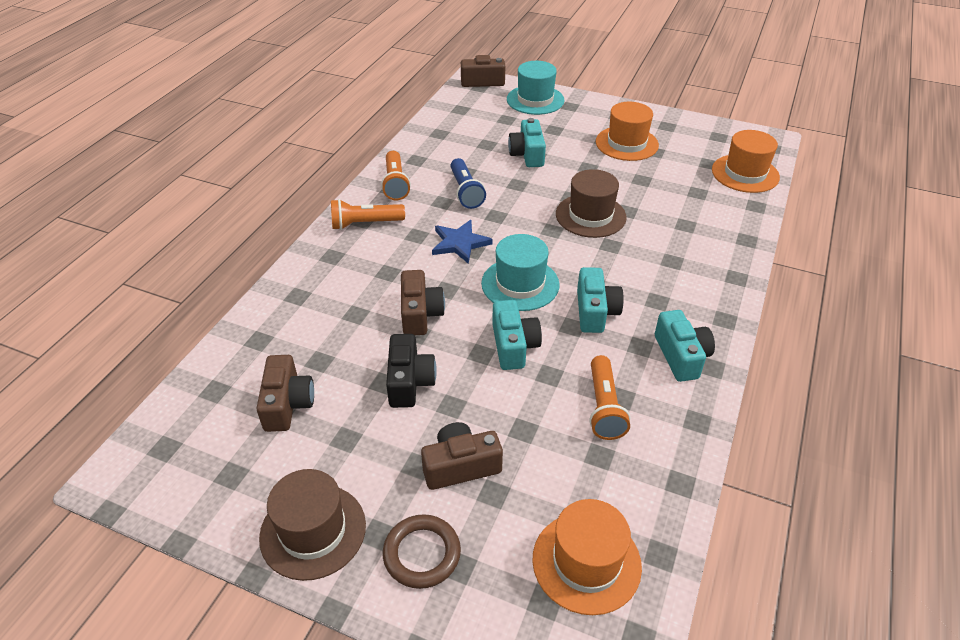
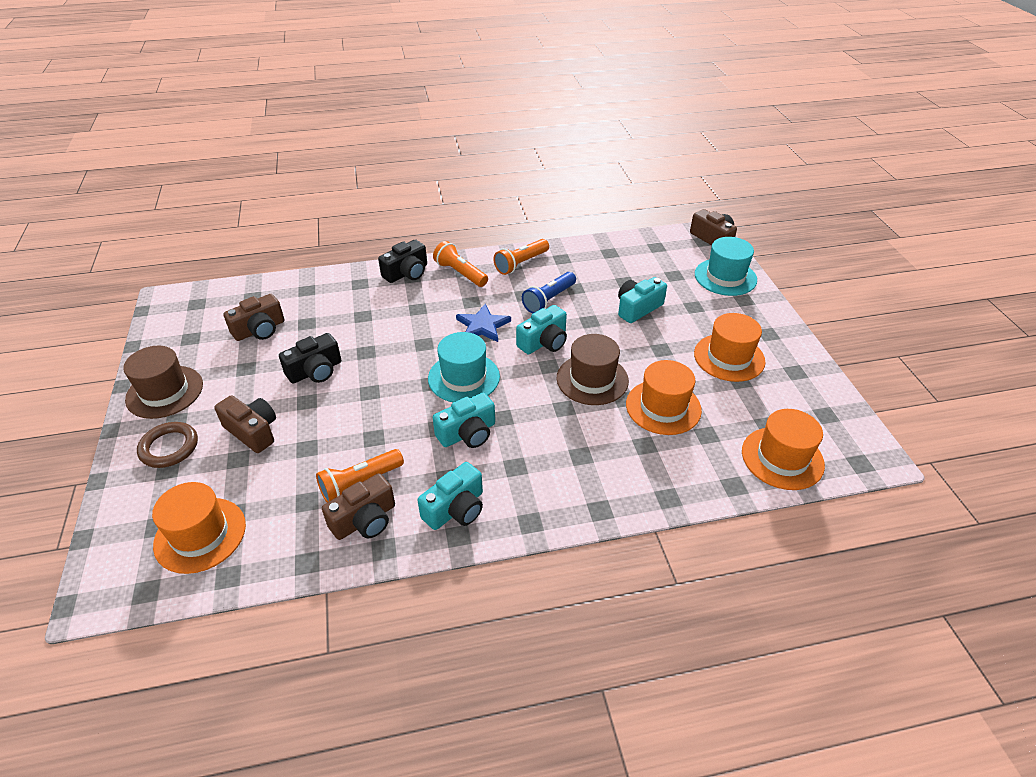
camera: 55 degrees right, 0 degrees up
(321, 256) = (407, 273): none -> black camera
(420, 314) = (387, 344): brown camera -> brown camera (365, 520)
(514, 346) = (390, 405): turquoise camera -> turquoise camera (544, 342)
(653, 197) = (663, 407): none -> orange hat

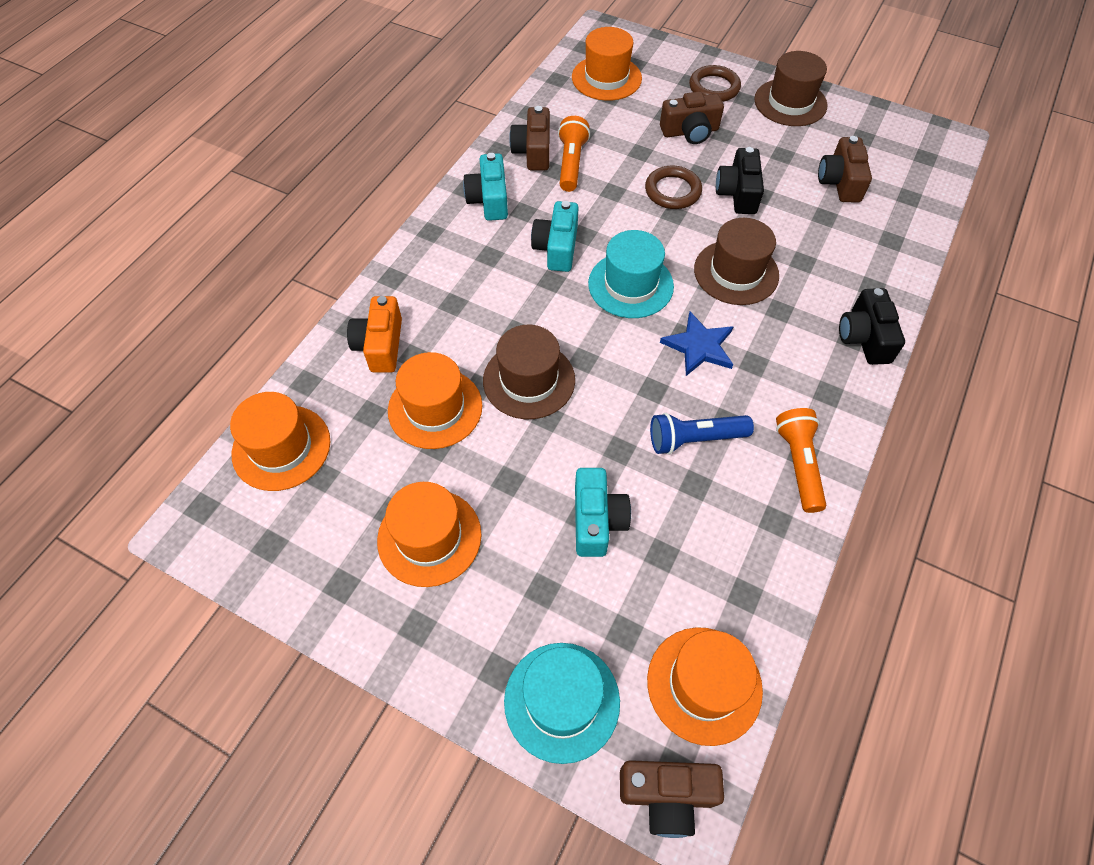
camera: 130 degrees right, 15 degrees up
(343, 405) = (672, 191): none -> brown ring
(402, 338) = (736, 272): none -> brown hat
(460, 273) = (824, 387): orange flashlight -> none
(544, 342) = (623, 381): turquoise camera -> none
(549, 300) = (694, 439): blue flashlight -> blue flashlight turned 90 degrees counterclockwise
(659, 468) = (380, 345): none -> orange camera
(662, 247) = (704, 684): none -> orange hat

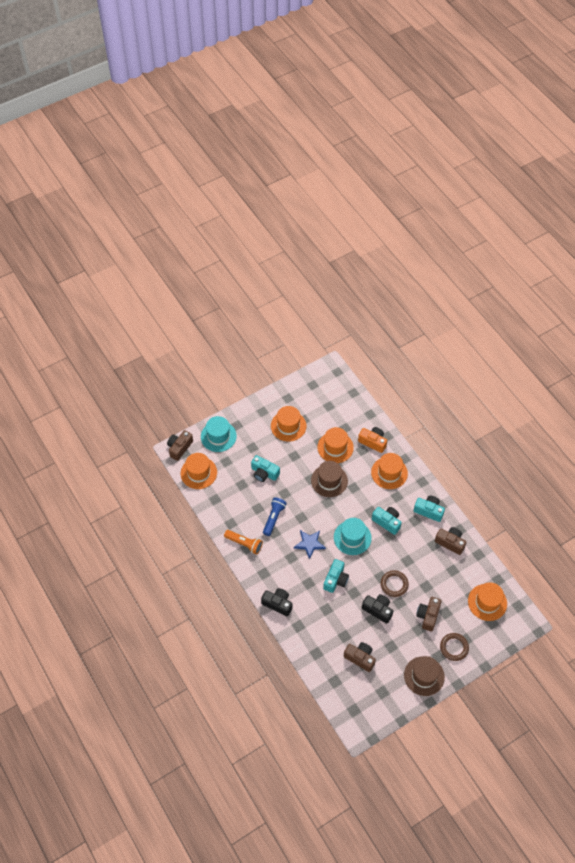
camera: 120 degrees right, 0 degrees up
(281, 447) = (346, 399): orange hat -> orange hat (389, 473)
(571, 163) = (434, 554): orange flashlight -> none
(736, 272) = (336, 579): brown hat -> turquoise camera

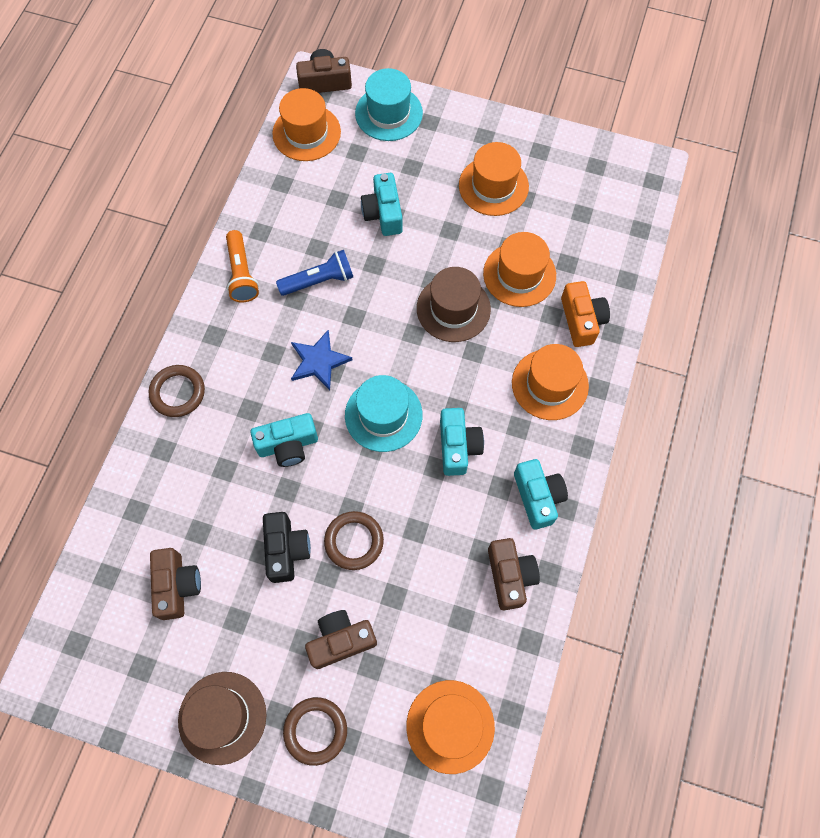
camera: 50 degrees right, 10 degrees up
(278, 604) = (178, 392): black camera -> brown ring

